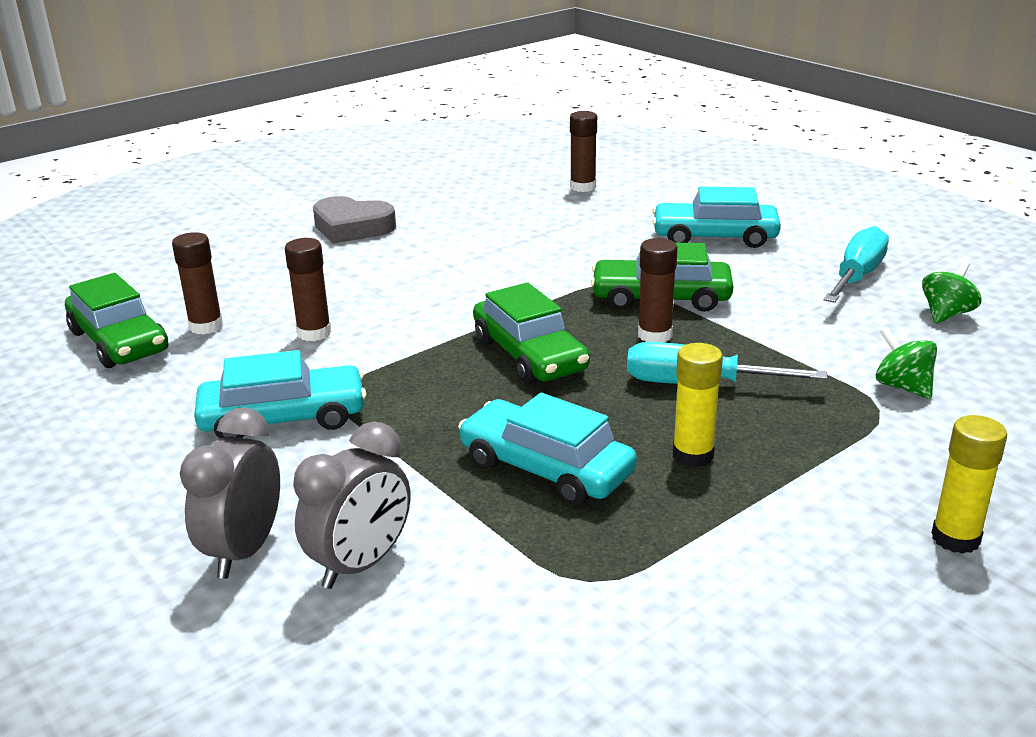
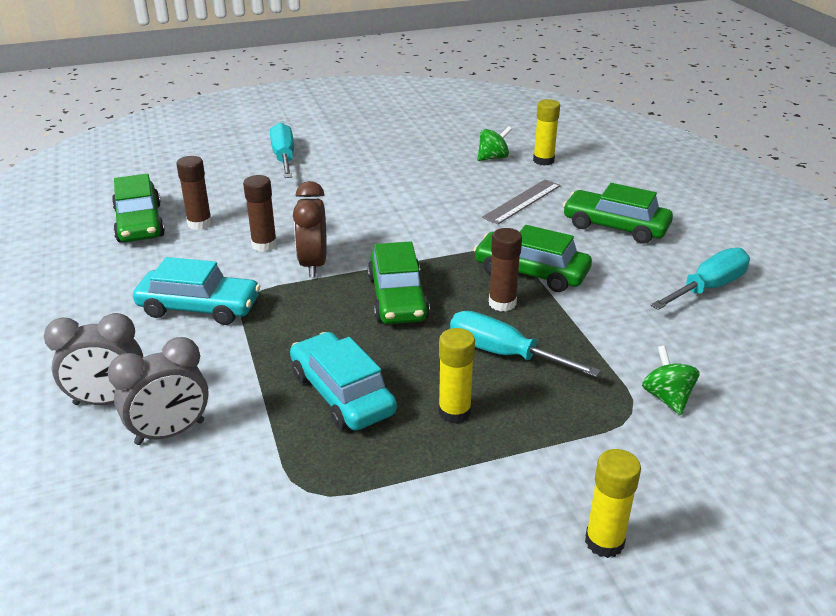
camera: 20 degrees right, 5 degrees up
(244, 551) = (108, 401): grey clock -> grey clock turned 135 degrees counterclockwise
(261, 235) = (284, 158): none -> turquoise screwdriver
(352, 227) = (349, 163): grey heart -> none
(396, 341) = (313, 265): none -> brown clock
(583, 187) = (543, 160): brown glue stick -> yellow glue stick
(592, 231) = (522, 201): none -> grey ruler
(714, 237) = (615, 226): turquoise car -> green car
(946, 314) = (759, 341): green spinning top -> green spinning top (493, 158)

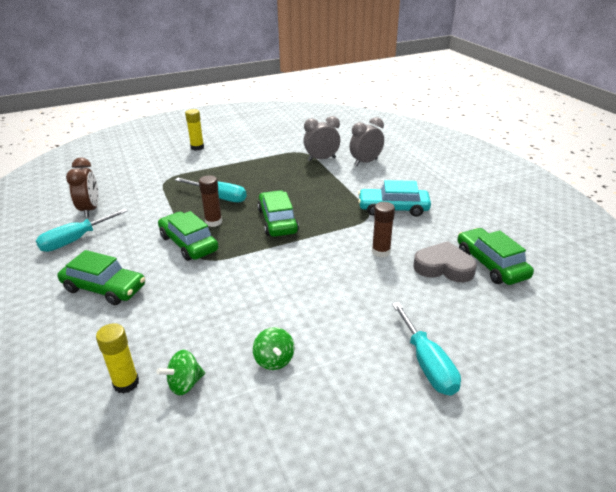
camera: 175 degrees right, 0 degrees up
(108, 401) = (401, 169): grey clock -> grey clock (321, 159)
(199, 223) = (443, 267): brown glue stick -> grey heart
(313, 265) = (338, 239): brown clock -> brown clock (90, 210)
(342, 393) = (298, 178): turquoise car -> none
(454, 412) = (246, 175): yellow glue stick -> none
(522, 201) = (173, 312): grey ruler -> none
(531, 272) = (189, 243): green car -> green car turned 150 degrees counterclockwise
(667, 398) = (146, 185): green spinning top -> green spinning top (274, 360)

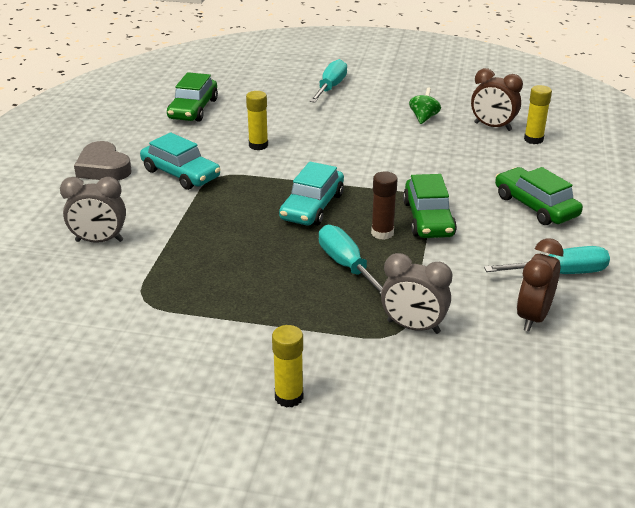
camera: 145 degrees left, 0 degrees up
(185, 384) = (492, 127): green spinning top -> brown clock
(278, 221) = (312, 206): green car -> turquoise car
(321, 159) = (141, 272): grey clock -> grey clock (413, 327)
(381, 252) = (258, 145): brown glue stick -> yellow glue stick
(443, 267) = (230, 119): grey heart -> grey heart (103, 168)

